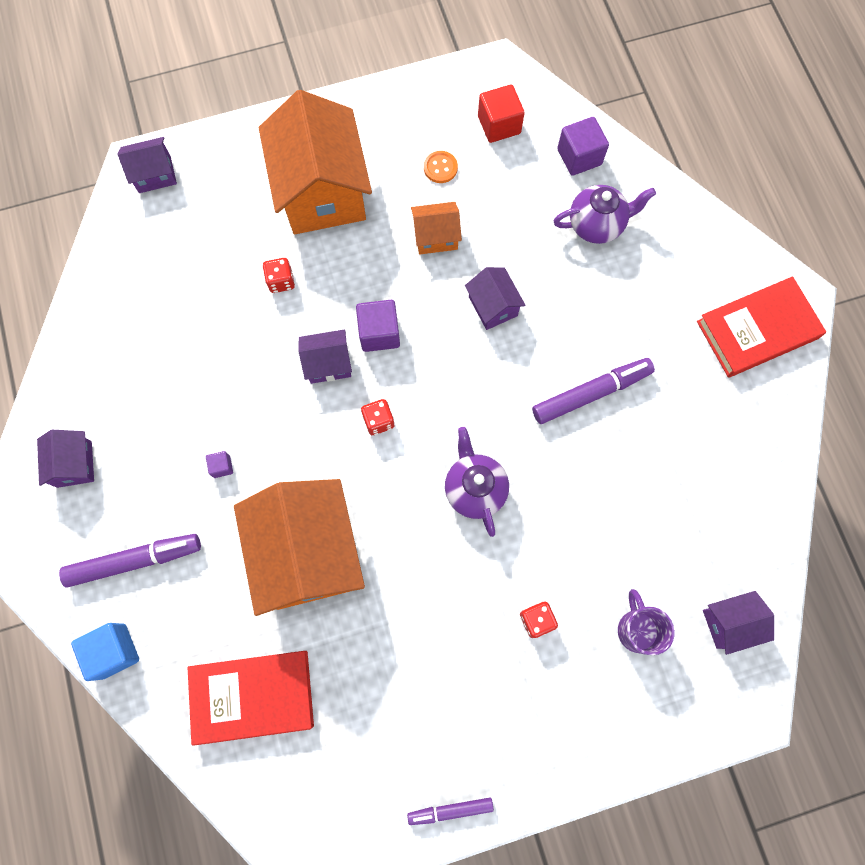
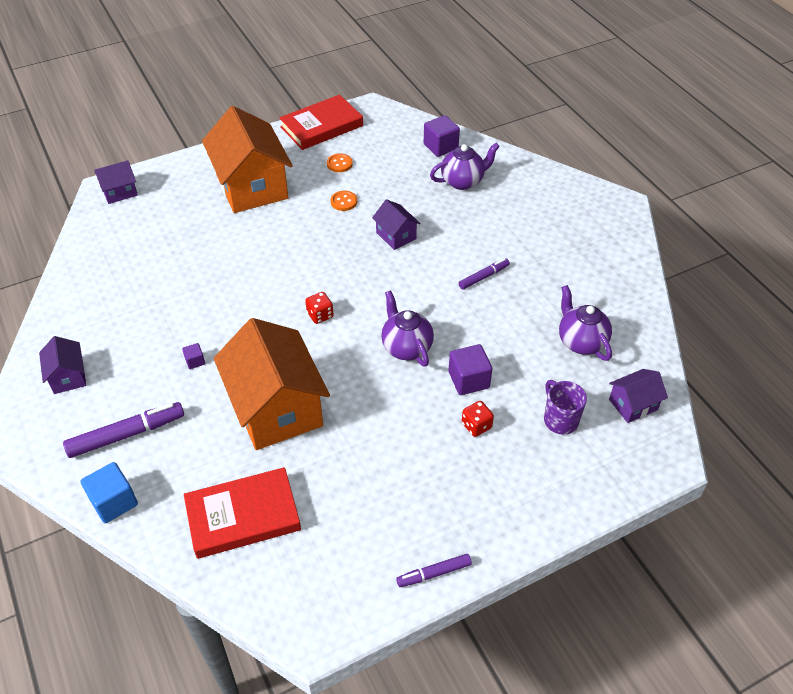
camera: 10 degrees left, 25 degrees down
(281, 281) = (228, 241): red dice -> none
(328, 363) = (273, 285): purple house -> none
(379, 333) = (311, 262): purple cube -> purple cube (468, 380)
(436, 236) = (344, 201): orange house -> orange button
(499, 125) = (378, 136): red cube -> none
(591, 393) = (483, 277): purple marker -> purple marker, size x0.59
(689, 517) = (581, 342): none -> purple teapot
(757, 330) = (598, 225): red book -> red book (321, 126)

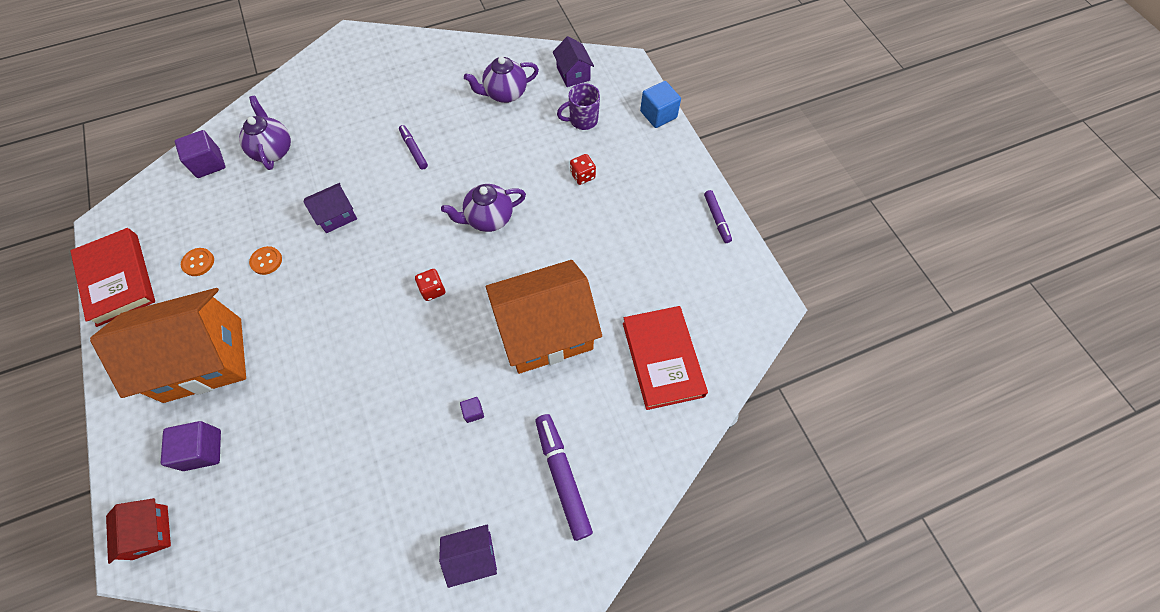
camera: 85 degrees left, 15 degrees up
(114, 502) = (643, 481): blue cube -> blue cube (658, 114)
(119, 192) = (150, 532): purple house -> red house
(468, 380) = (534, 175): purple cube -> purple cube (202, 450)

